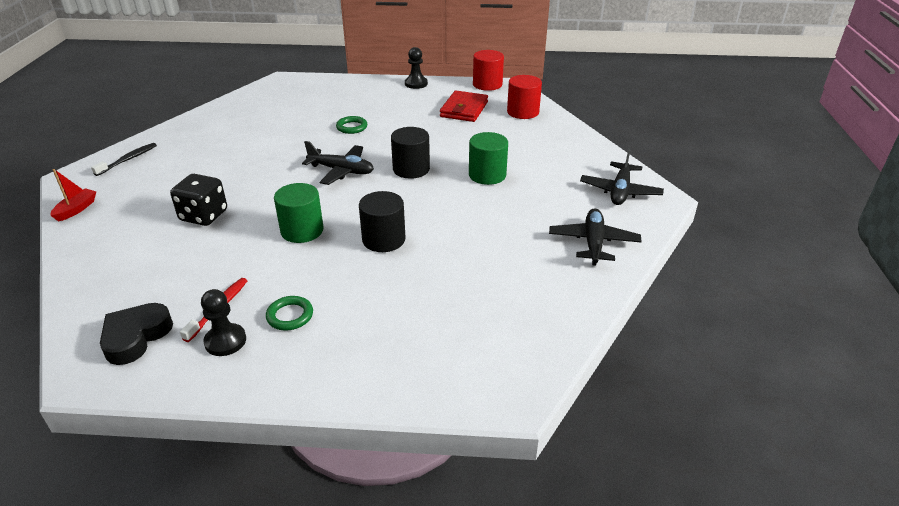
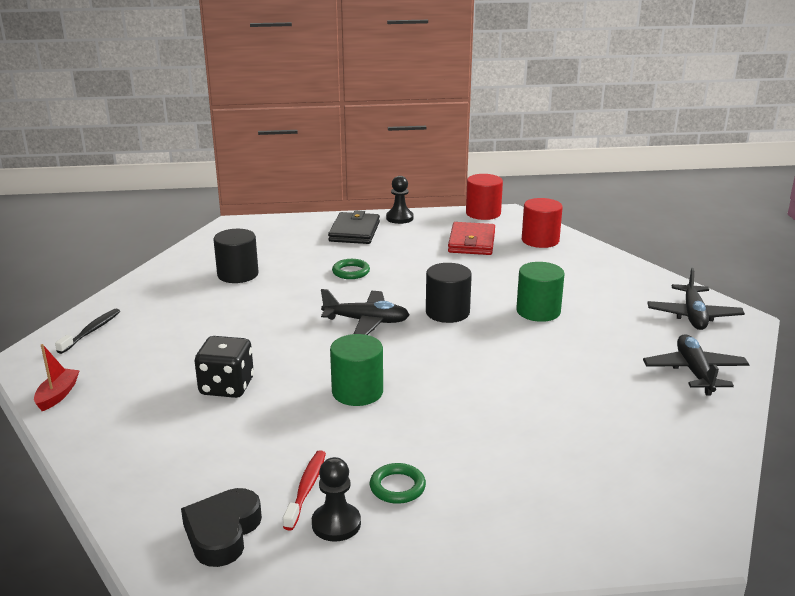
camera: 10 degrees left, 10 degrees down
(373, 93) = (354, 232): none -> black wallet
(383, 239) = (459, 392): black cylinder -> black cylinder (238, 274)

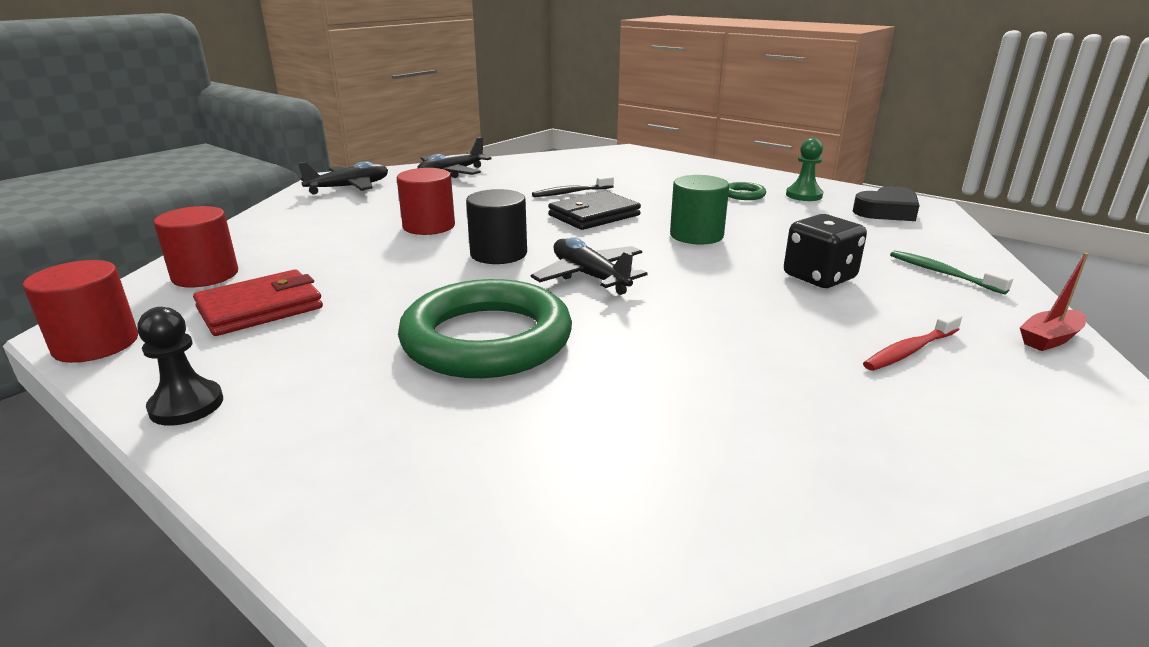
camera: 135 degrees left, 0 degrees up
(91, 331) = (1000, 417): black toothbrush -> black toothbrush (571, 193)
(136, 435) = (942, 273): none -> green toothbrush
(238, 274) = (652, 420): black cylinder -> none
(306, 489) = (808, 209): red toothbrush -> red toothbrush (909, 350)
(336, 524) = (804, 195): black pawn -> green pawn
(351, 272) = (487, 339): green ring -> green ring, size x2.48
(354, 232) = (315, 415): black wallet -> black wallet (594, 215)
(538, 311) = (429, 226): green cylinder -> red cylinder

